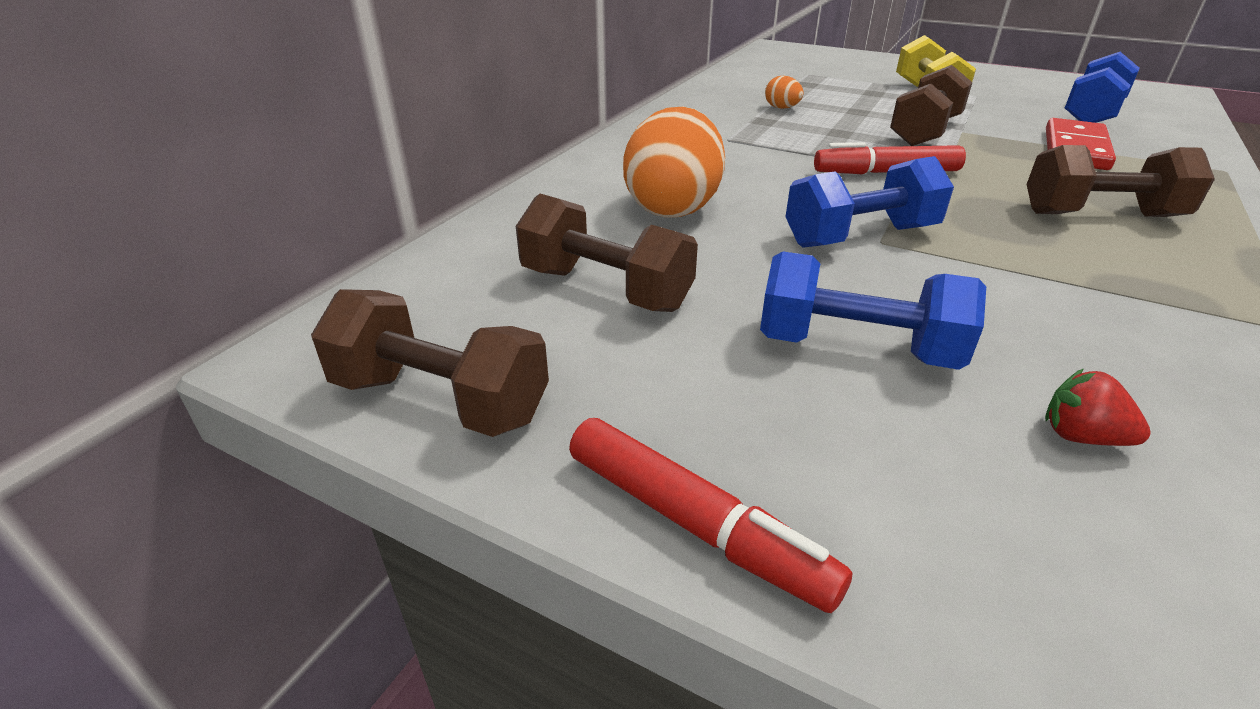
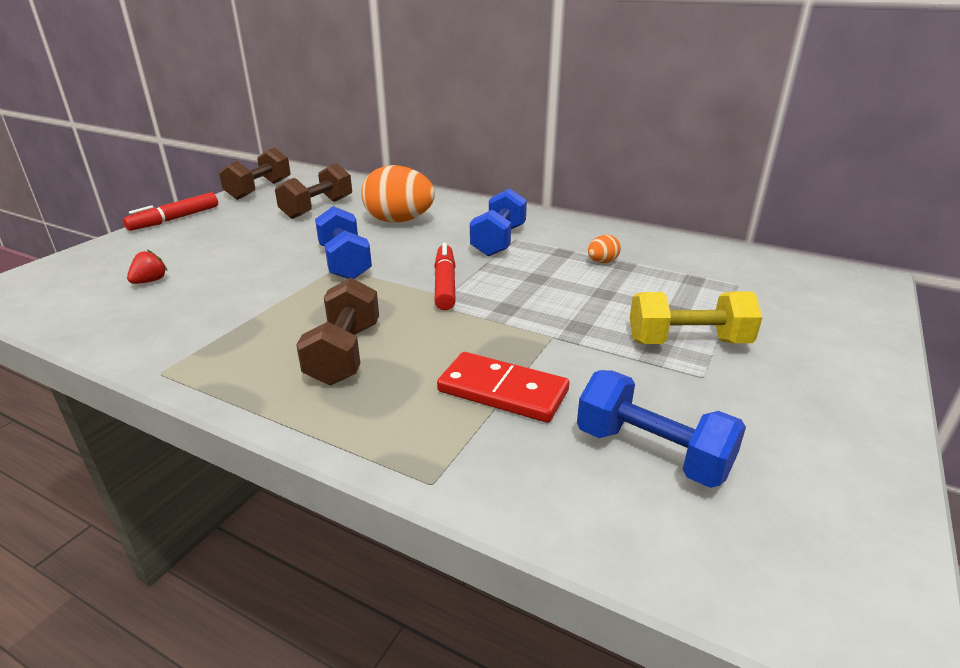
camera: 90 degrees right, 5 degrees down
(856, 348) = (240, 249): blue dumbbell -> blue dumbbell (498, 241)
(924, 132) = (547, 316): brown dumbbell -> none

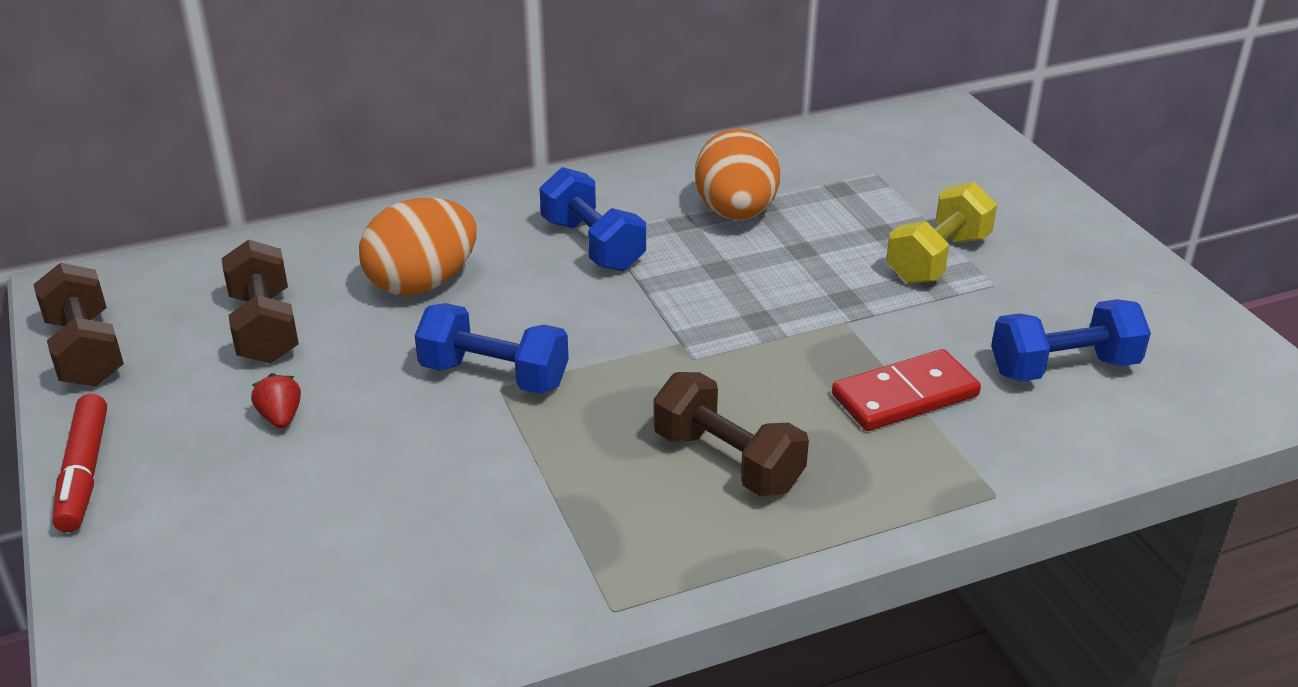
camera: 50 degrees left, 5 degrees up
(150, 281) = (318, 557): red strawberry -> red strawberry (280, 417)
(445, 284) = (653, 331): red marker -> none
(602, 262) = (736, 213): orange egg -> orange egg, size x2.26

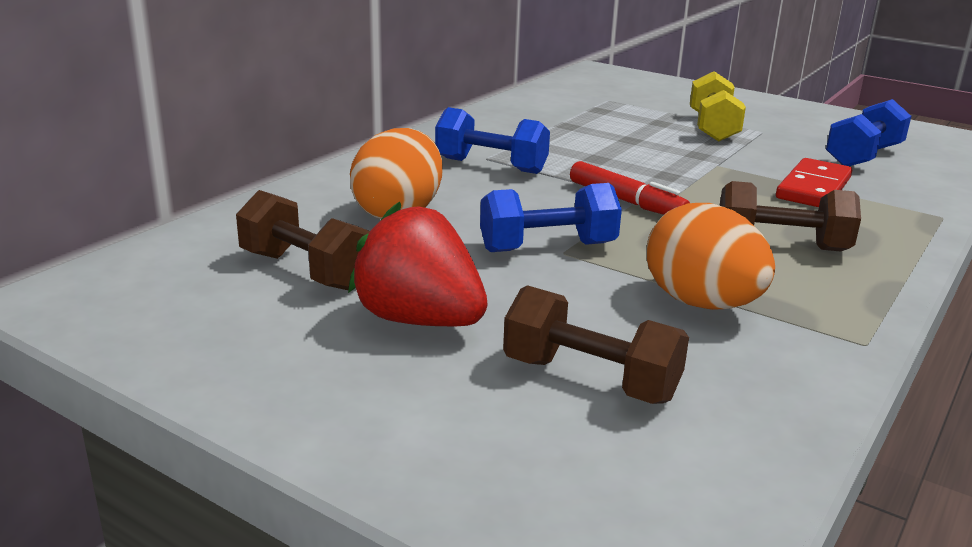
camera: 35 degrees left, 10 degrees down
(84, 473) = (288, 418): red marker -> red marker (626, 201)
(86, 351) = (142, 333): brown dumbbell -> brown dumbbell (590, 379)
(280, 417) = (419, 320): red strawberry -> red strawberry, size x2.36
(736, 213) = (558, 132): orange egg -> orange egg (701, 303)

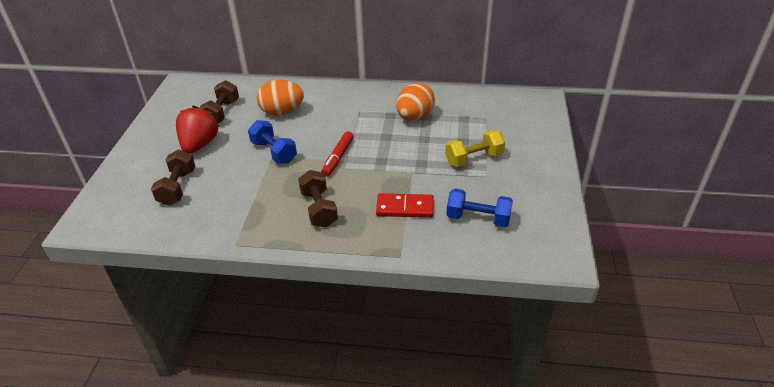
camera: 65 degrees right, 15 degrees up
(491, 166) = (350, 114): blue dumbbell -> none
(701, 303) = (246, 199): orange egg -> orange egg (414, 117)

